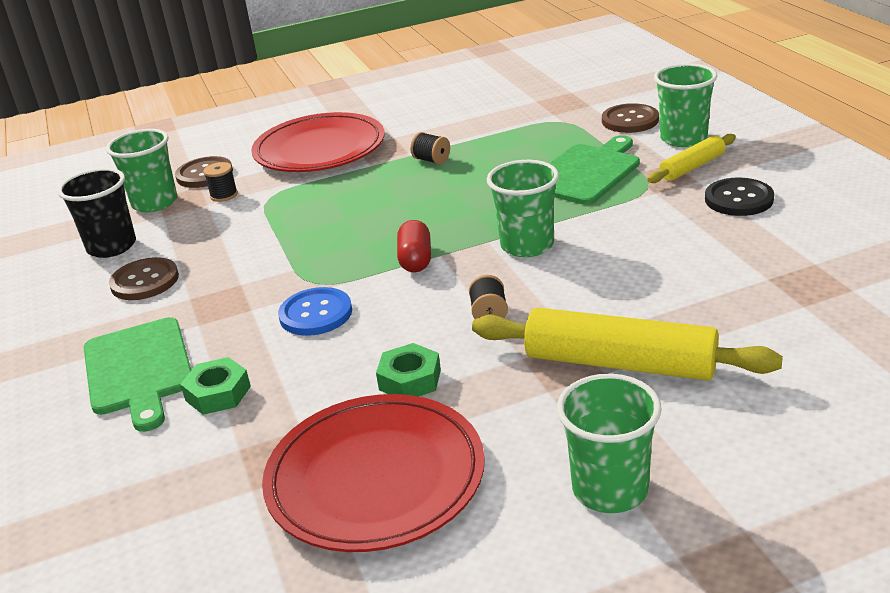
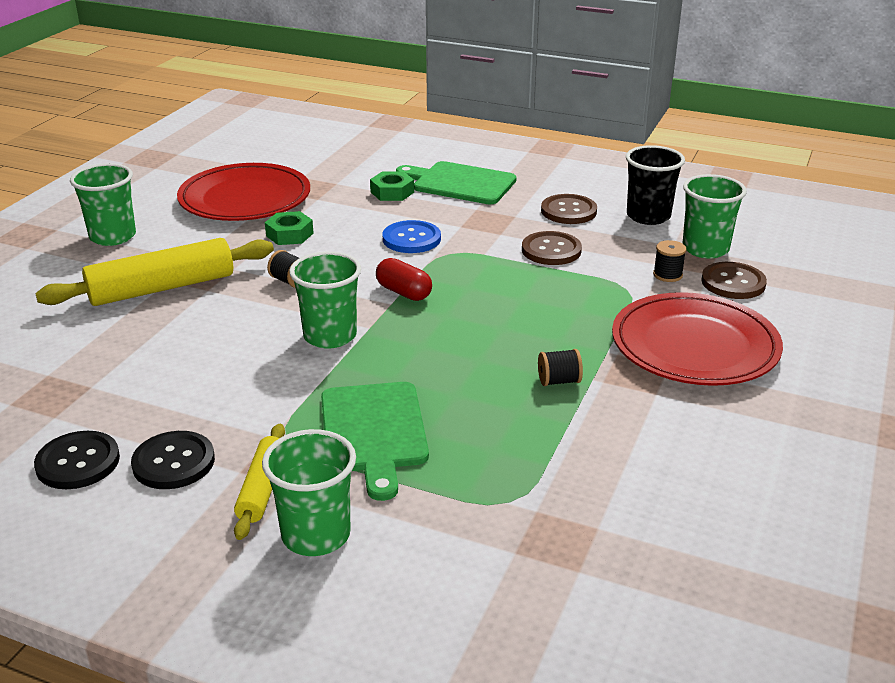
camera: 130 degrees right, 0 degrees up
(630, 120) = (421, 541): brown button -> brown button (551, 250)
(811, 222) = (78, 462): none -> black button

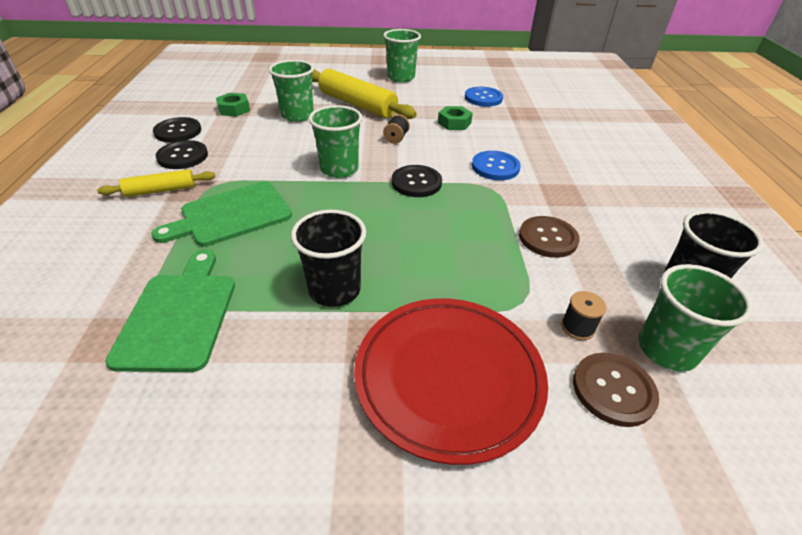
camera: 65 degrees right, 10 degrees up
(245, 199) = (483, 98): red plate -> blue button
(316, 535) = (114, 222): green cup -> green cup (297, 115)
(392, 192) = (555, 142): green nut -> green nut (234, 109)
(404, 292) = (416, 182): red capsule -> black button
(460, 183) = (608, 166): green cutting board -> green cutting board (179, 315)
(559, 381) = (334, 290): black spool -> black cup
(568, 211) = (631, 233): brown button -> none

